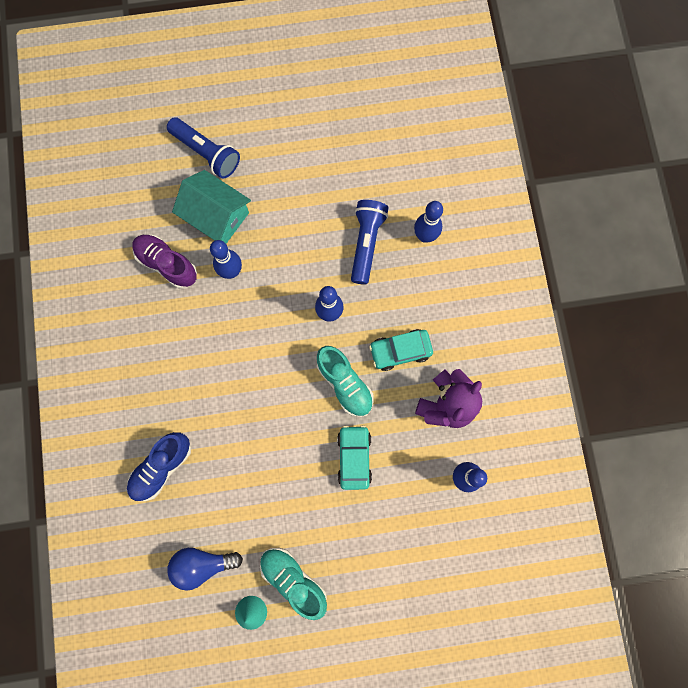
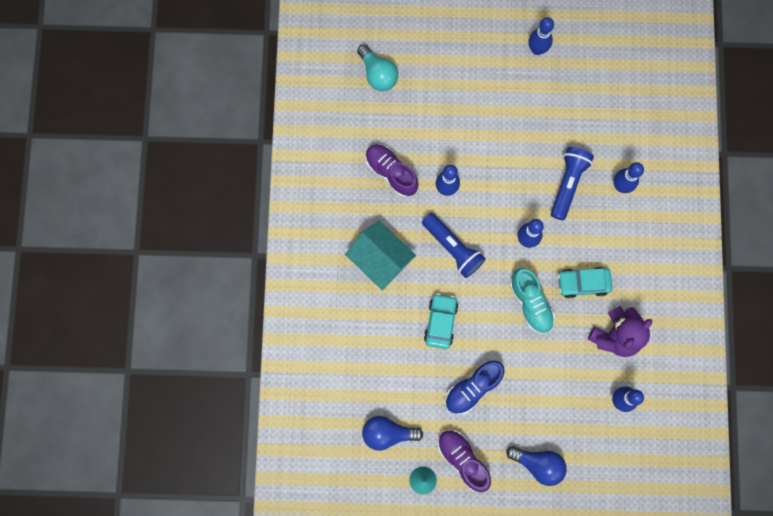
camera: 10 degrees right, 0 degrees up
(138, 159) = (378, 74): none -> turquoise light bulb
(162, 467) = (364, 346): blue shoe -> blue shoe (473, 388)
(206, 153) = (438, 79): blue flashlight -> blue flashlight (452, 248)
(216, 216) = (439, 137): turquoise house -> turquoise house (380, 259)
(293, 579) = (462, 459): turquoise shoe -> purple shoe
(310, 104) = (537, 49): none -> blue bowling pin
(354, 457) = (529, 367): turquoise car -> turquoise car (440, 322)
(382, 568) = (538, 464): none -> blue light bulb

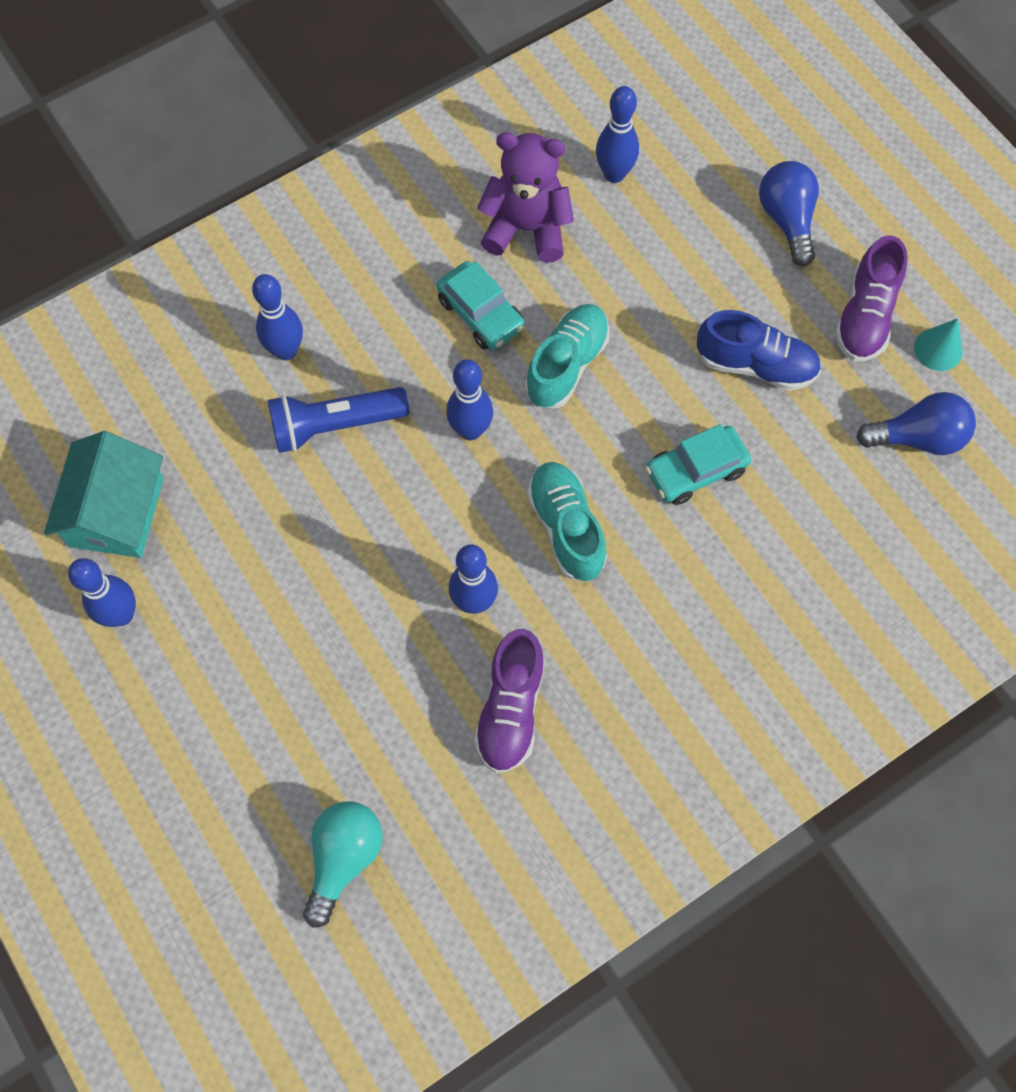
camera: 125 degrees left, 10 degrees down
(380, 259) = (668, 626): turquoise house -> turquoise house (117, 512)
(387, 433) = (917, 438): blue light bulb -> blue light bulb turned 60 degrees counterclockwise
(452, 248) = (566, 528): blue flashlight -> turquoise shoe

